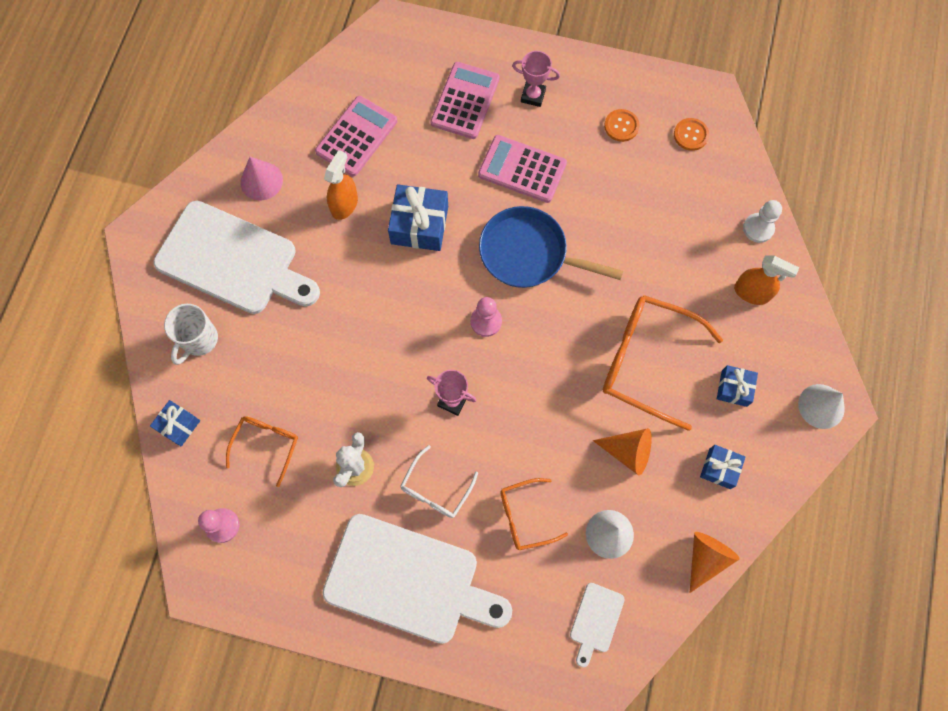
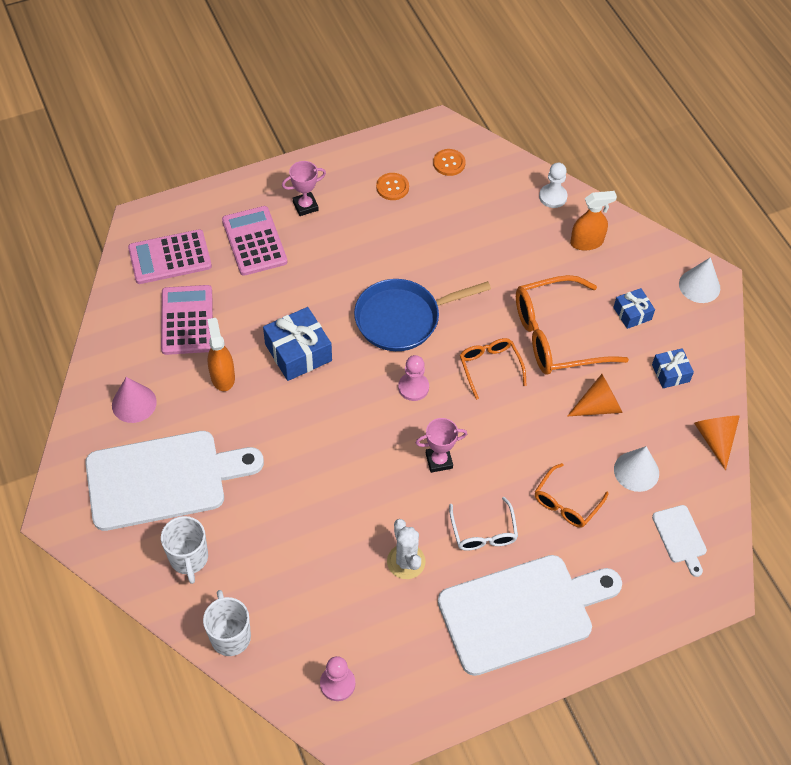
camera: 40 degrees left, 15 degrees down
(178, 425) = (230, 636): blue gift -> white mug
(266, 445) = (319, 597): orange glasses -> orange glasses (490, 367)
(522, 169) = (344, 263): pink calculator -> pink calculator (170, 257)

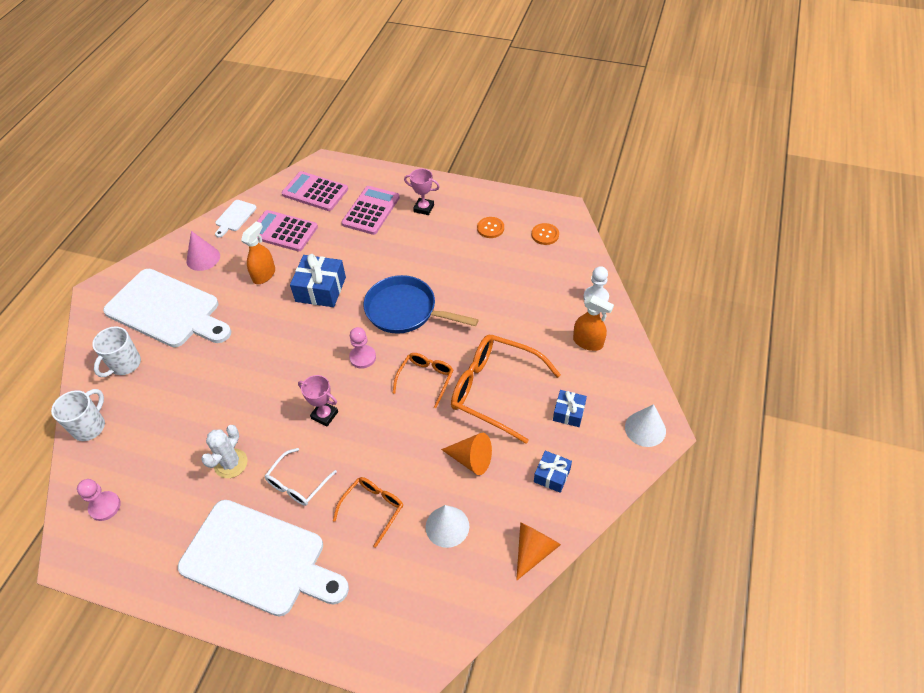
camera: 45 degrees right, 5 degrees down
(187, 320) = (283, 231): pink calculator -> pink calculator turned 105 degrees counterclockwise
(566, 503) = (373, 509): orange glasses -> orange glasses turned 135 degrees clockwise
(680, 537) = (425, 602): white cutting board -> white cutting board (235, 217)

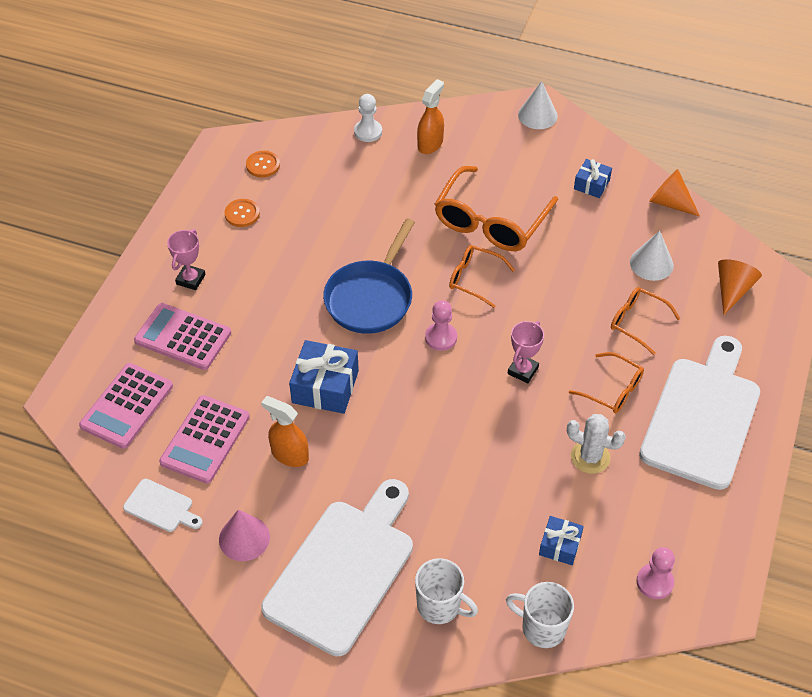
camera: 90 degrees left, 0 degrees up
(297, 484) = (612, 390): white glasses -> orange glasses
(471, 459) = (576, 243): orange cone -> orange cone (732, 290)
(568, 413) = (519, 166): blue gift -> blue gift (560, 545)

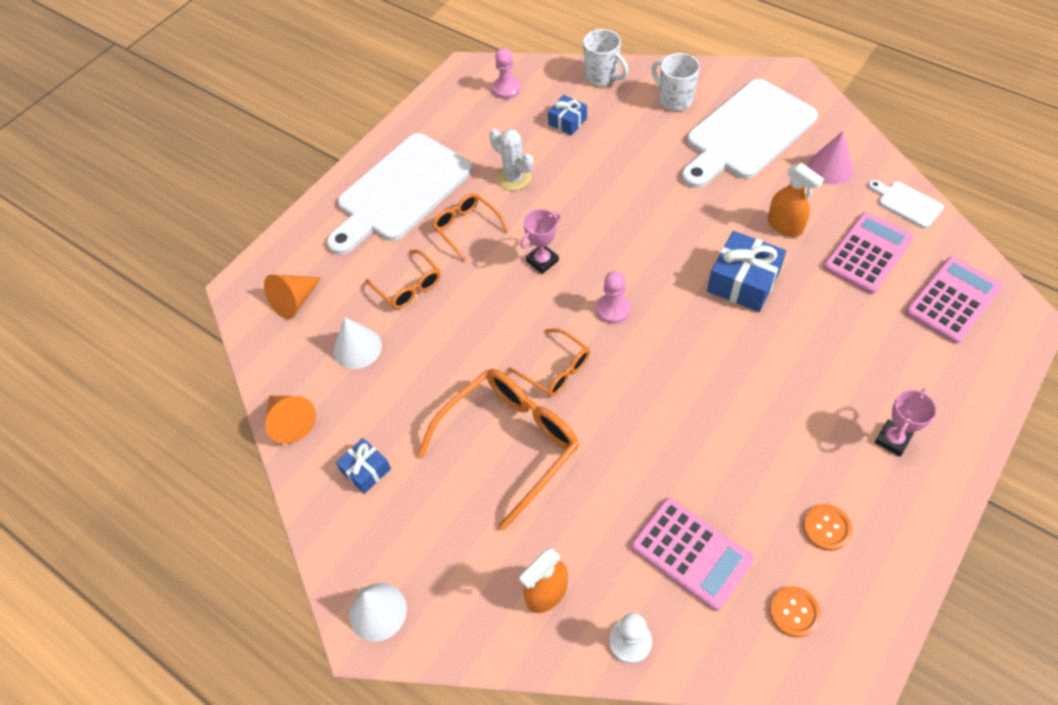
camera: 160 degrees left, 5 degrees up
(183, 337) = (897, 365): pink calculator -> pink calculator (691, 553)
(371, 297) = (677, 370): blue pan -> none

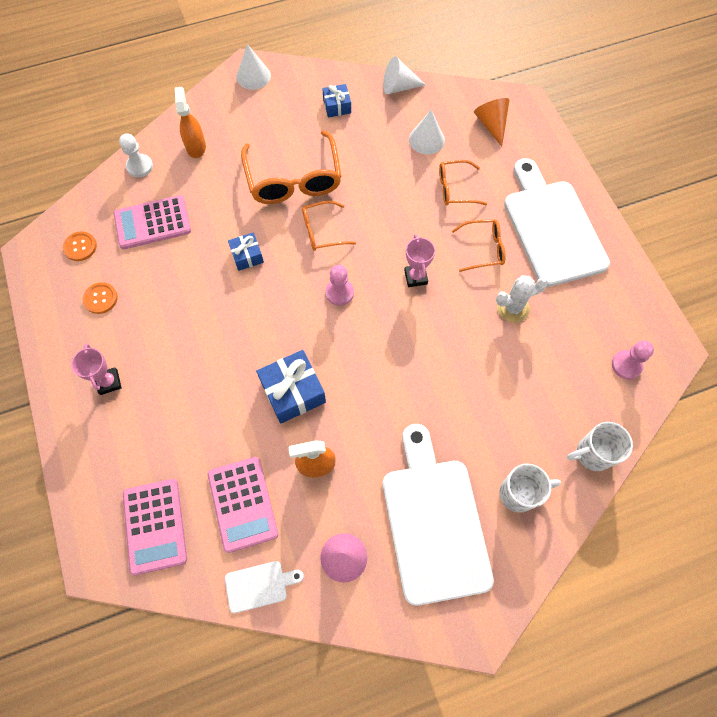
camera: 120 degrees right, 10 degrees up
(290, 422) = (399, 87): orange cone -> white cone
(567, 121) = (551, 386): blue gift -> blue gift (247, 256)

